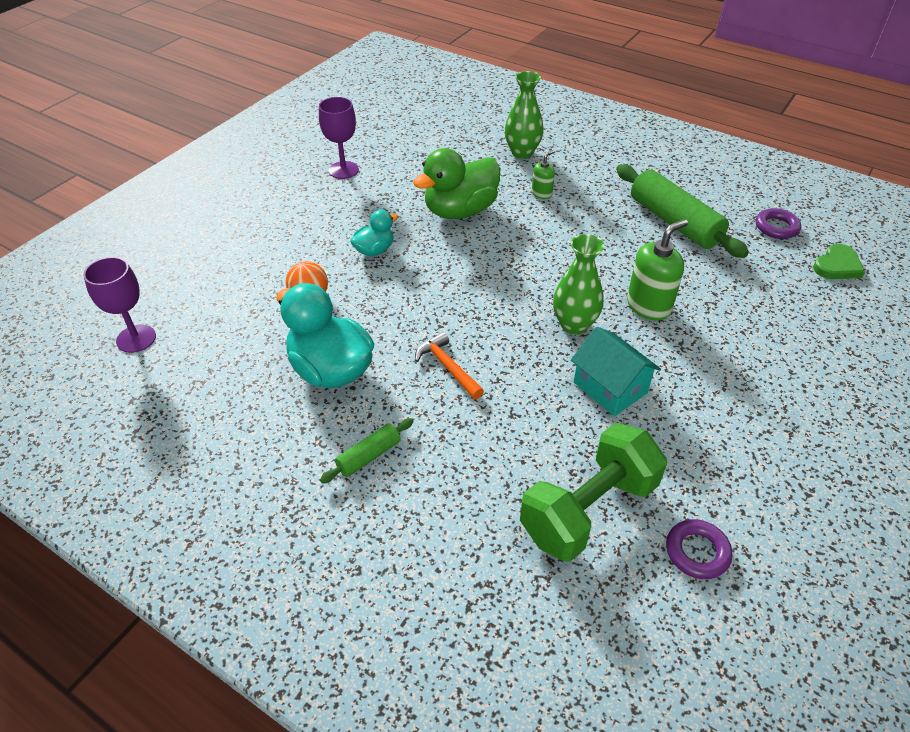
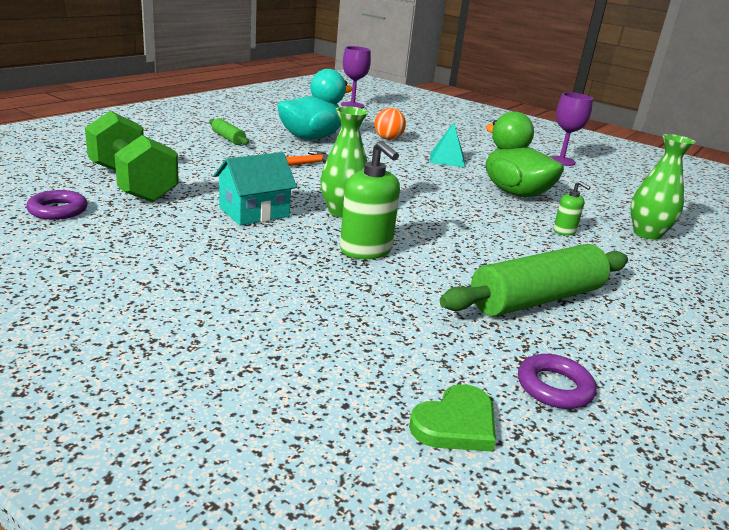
camera: 90 degrees right, 20 degrees down
(374, 250) = (447, 159): turquoise duck -> turquoise pyramid
(837, 266) = (456, 424): green heart -> green heart turned 90 degrees counterclockwise

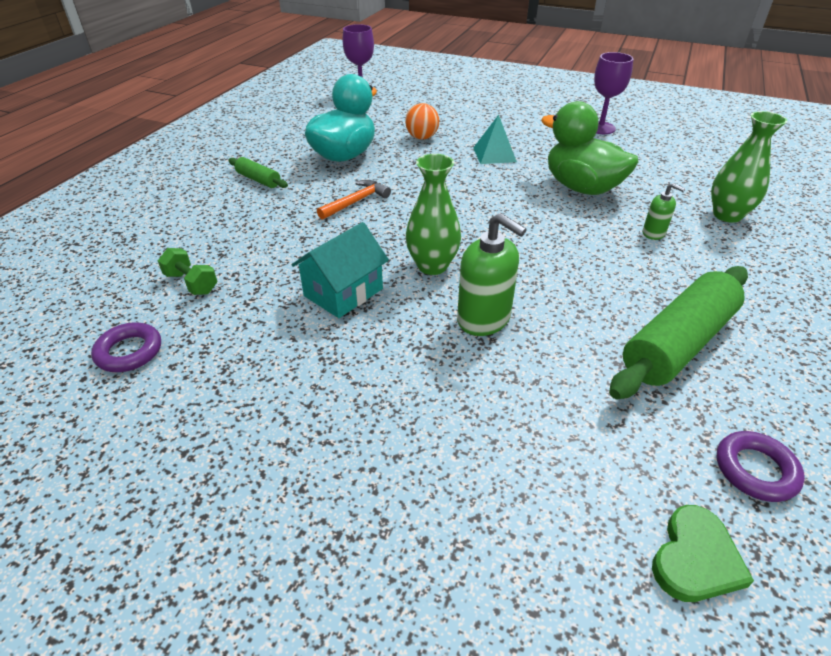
camera: 10 degrees left, 15 degrees up
(132, 184) = (191, 283): green dumbbell -> green dumbbell, size x0.45

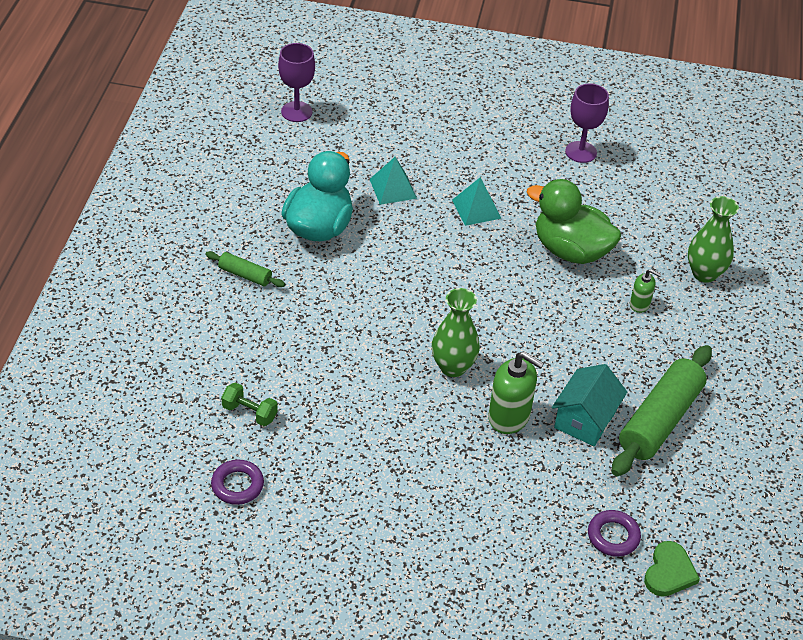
camera: 15 degrees left, 5 degrees up
(343, 292) = (386, 405): turquoise house -> turquoise house (585, 419)
(356, 201) = (357, 295): orange hammer -> none
(422, 137) = (393, 188): orange ball -> turquoise pyramid
(755, 470) = (708, 512): purple ring -> purple ring (613, 536)

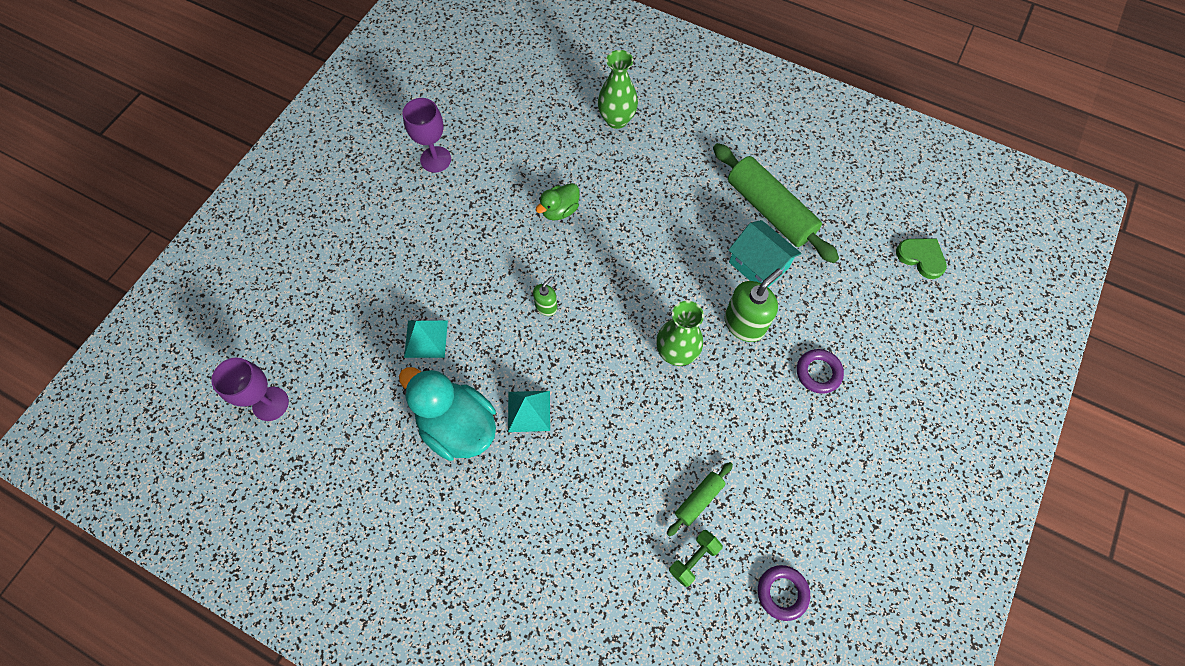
camera: 70 degrees left, 20 degrees up
(245, 275) = (503, 520): green rolling pin -> green rolling pin (699, 500)
(476, 209) = (480, 271): turquoise pyramid -> turquoise pyramid (529, 411)
(570, 250) = (560, 210): green duck -> green duck, size x0.53
(613, 536) = (882, 285): purple ring -> purple ring (818, 372)
(640, 304) = (639, 179): green soap dispenser -> green soap dispenser (546, 306)

